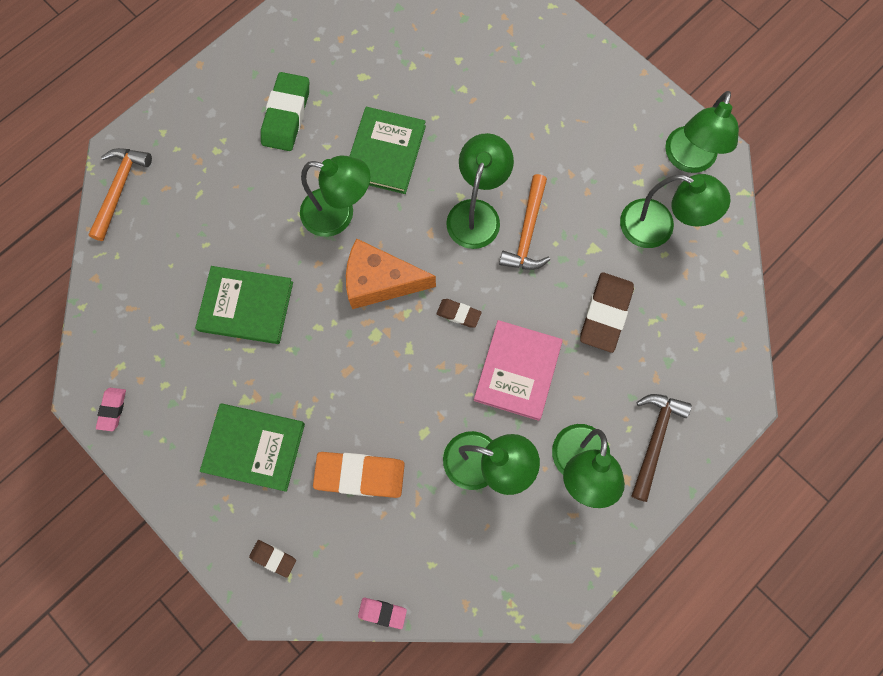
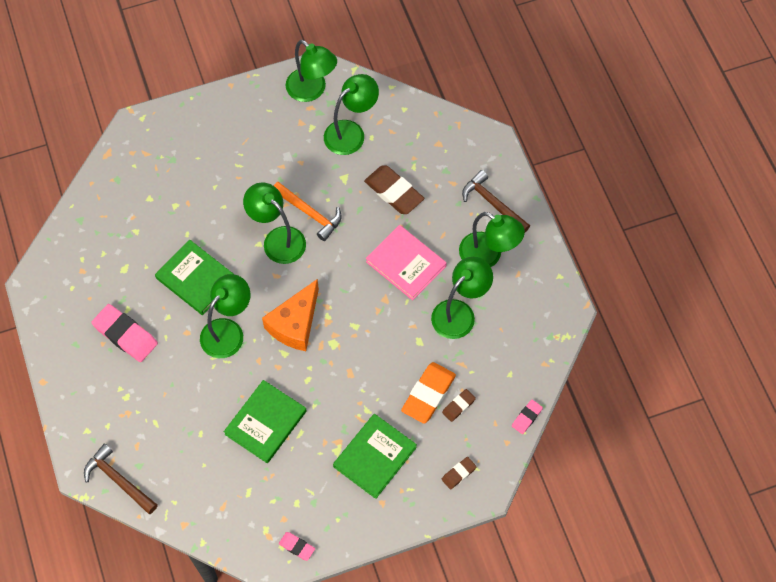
camera: 65 degrees left, 10 degrees down
(119, 189) = (118, 480): orange hammer -> brown hammer
(286, 115) = (125, 335): green eraser -> pink eraser
(458, 314) = (346, 283): brown eraser -> brown eraser (458, 406)

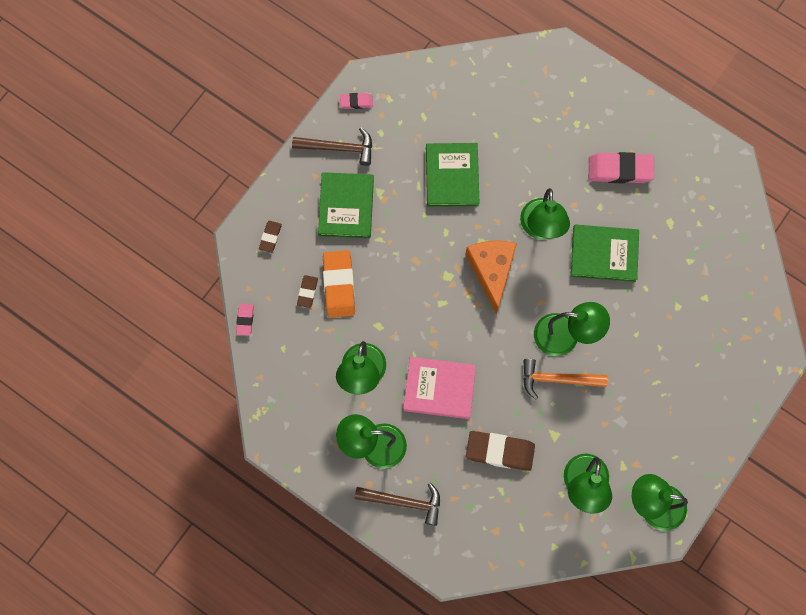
camera: 145 degrees right, 10 degrees up
(118, 480) = (528, 61): brown hammer -> brown hammer (338, 148)

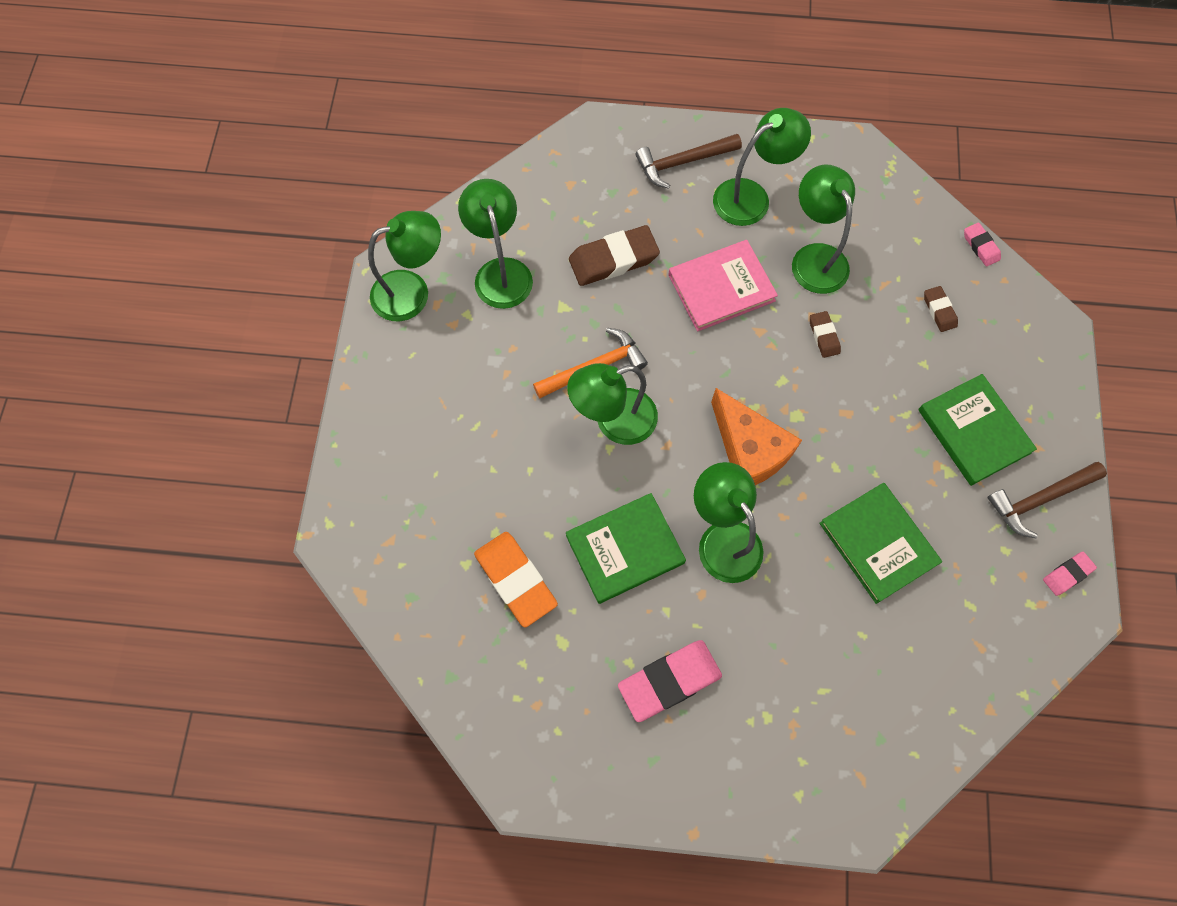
camera: 150 degrees right, 5 degrees down
(270, 237) = (1028, 347): brown eraser -> brown eraser (824, 336)
(339, 285) = (911, 336): orange eraser -> orange eraser (515, 580)

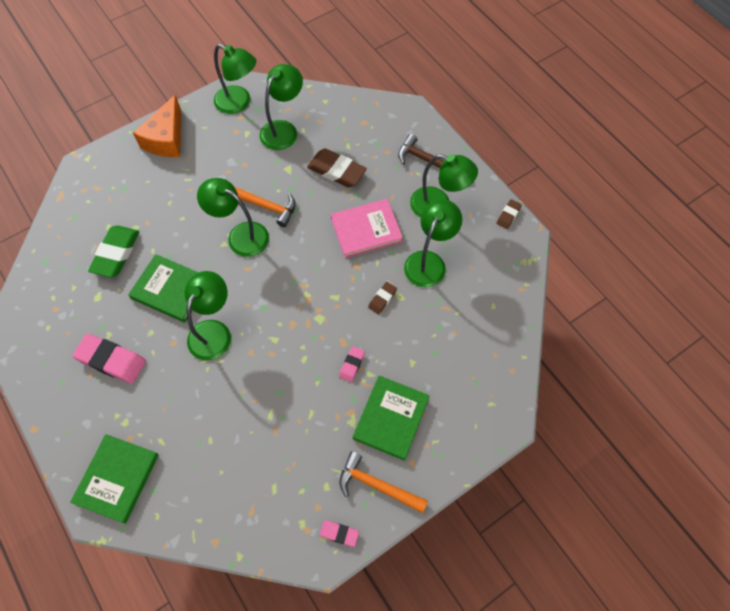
camera: 50 degrees right, 5 degrees down
(515, 580) = (116, 253): orange eraser -> green eraser
(721, 288) = (366, 230): pink book -> pink book turned 45 degrees counterclockwise
(749, 450) = (277, 309): orange cheese -> orange cheese (166, 139)
(878, 543) = (273, 412): green book -> green book (117, 478)
(939, 310) = (456, 348): brown eraser -> brown eraser (508, 215)
(980, 246) = (522, 342): pink eraser -> pink eraser (352, 365)
(1040, 499) = (377, 485): brown hammer -> orange hammer

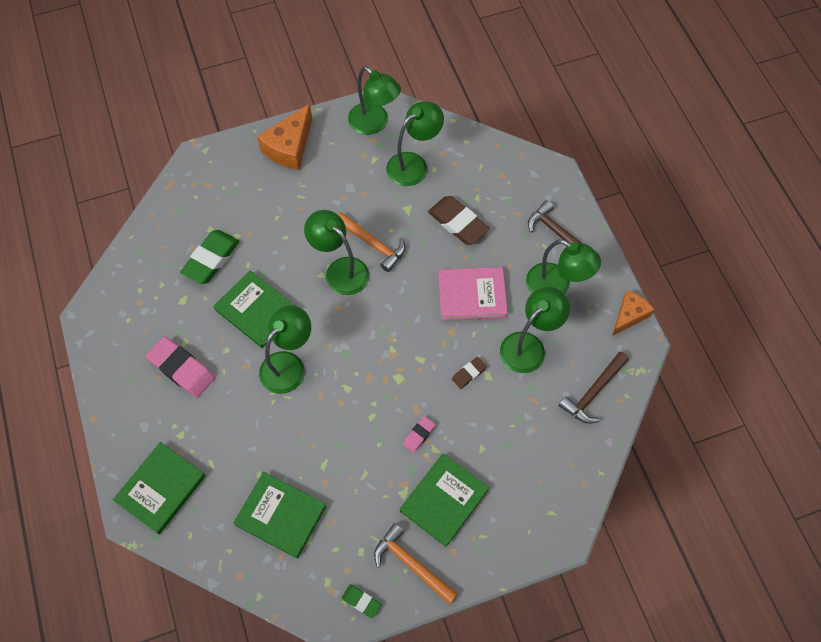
camera: 15 degrees right, 0 degrees up
(241, 473) = (280, 515): none -> green book
(339, 533) = (361, 601): pink eraser -> green eraser
(497, 288) = (593, 392): none -> brown hammer
(508, 215) = (629, 315): brown eraser -> orange cheese

